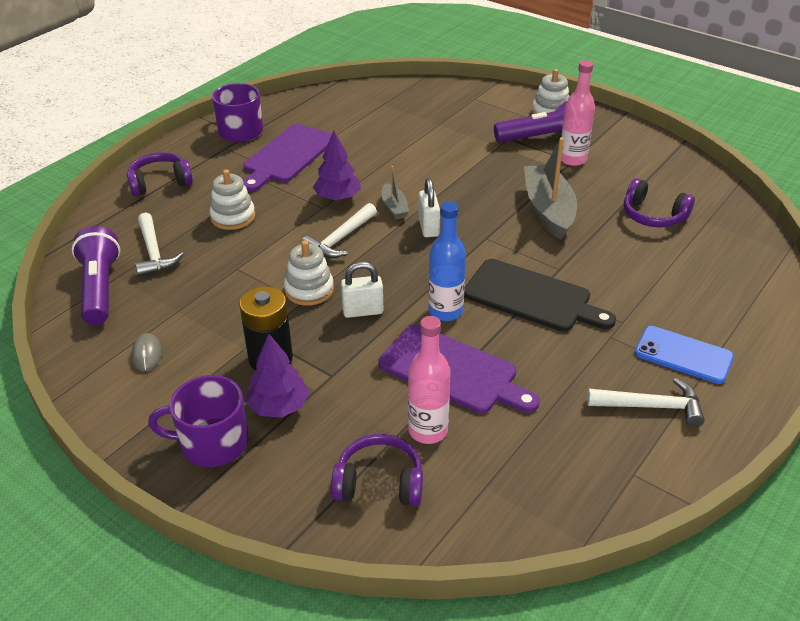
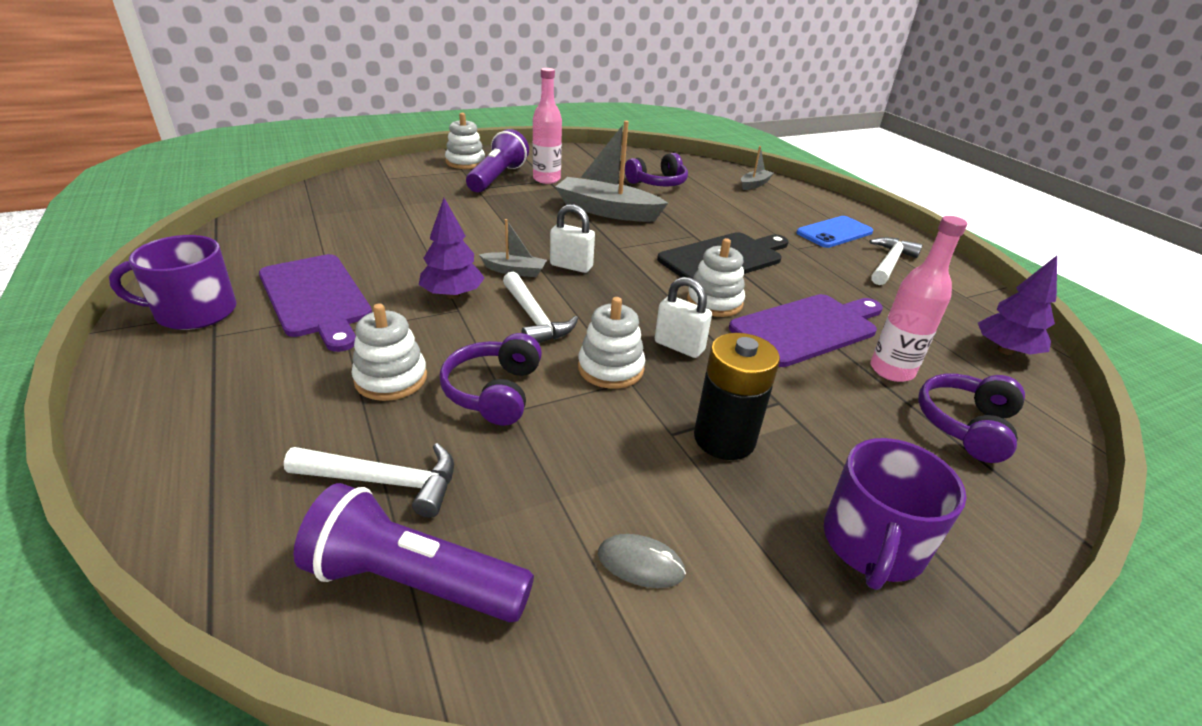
camera: 65 degrees left, 5 degrees down
(160, 183) = (201, 421): purple headphones -> purple headphones (494, 392)
(278, 406) = (819, 460): purple tree -> purple tree (1005, 350)
(362, 311) = (679, 346): white padlock -> white padlock turned 75 degrees counterclockwise
(445, 311) = (714, 302): blue bottle -> white stacking toy
(743, 274) = (754, 184): none -> grey boat

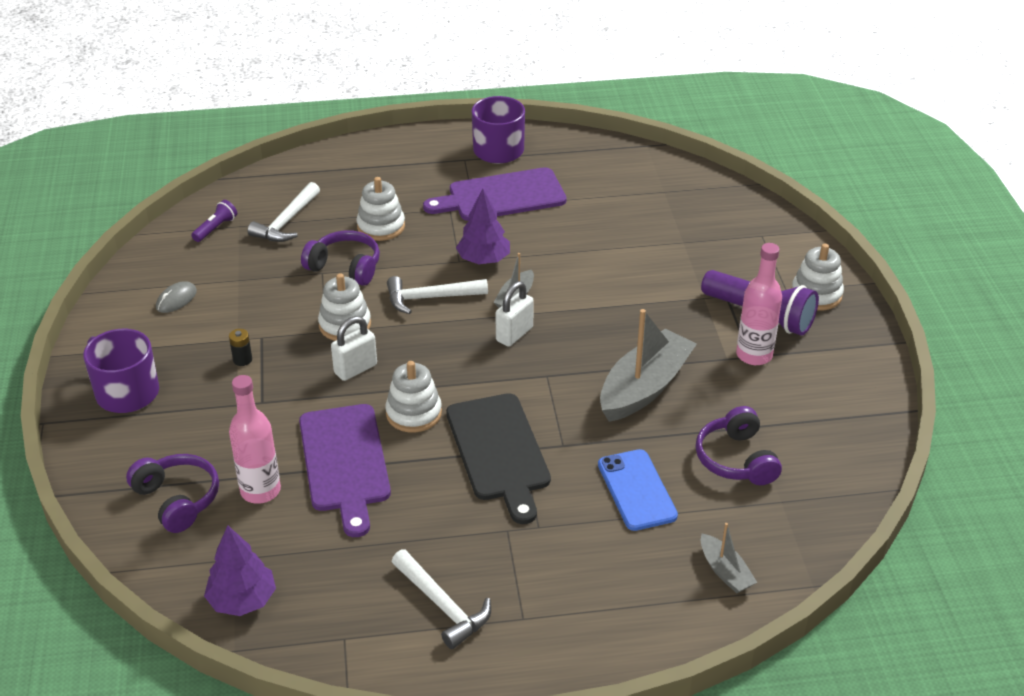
camera: 110 degrees right, 5 degrees up
(413, 581) = (216, 228): purple flashlight -> purple flashlight, size x0.49
(724, 439) = (242, 360): black battery -> black battery, size x0.43
(834, 232) = (540, 591): blue phone -> blue phone (637, 490)

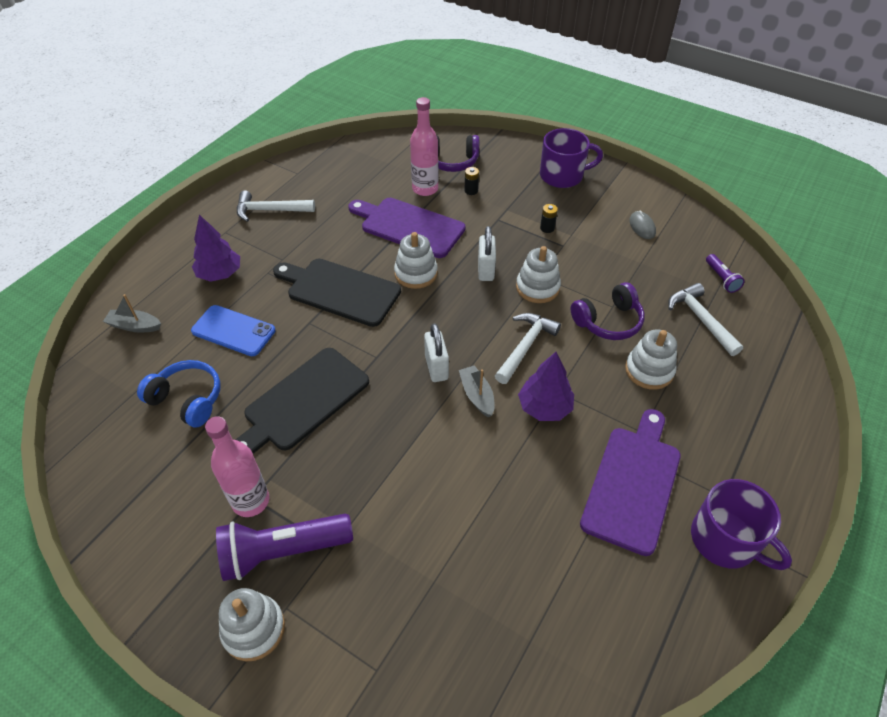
camera: 130 degrees right, 10 degrees up
(227, 450) = (471, 191): none -> black battery
(242, 600) = (360, 155): purple tree -> purple tree (220, 274)
(644, 387) = (303, 401): grey boat -> black cutting board
(736, 459) = (187, 399): purple headphones -> blue headphones

